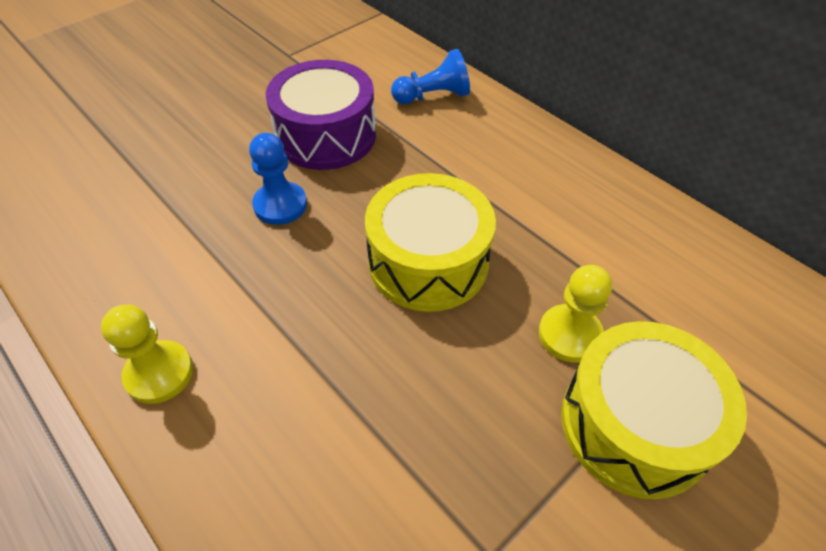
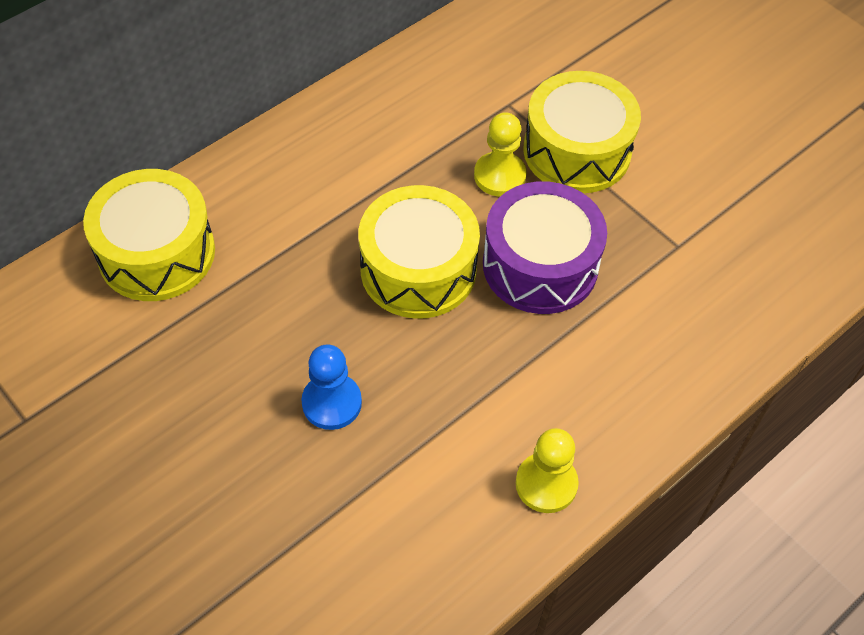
camera: 90 degrees left, 5 degrees up
(326, 135) = (216, 364): purple drum -> purple drum (540, 265)
(433, 96) = (156, 253): blue pawn -> yellow drum

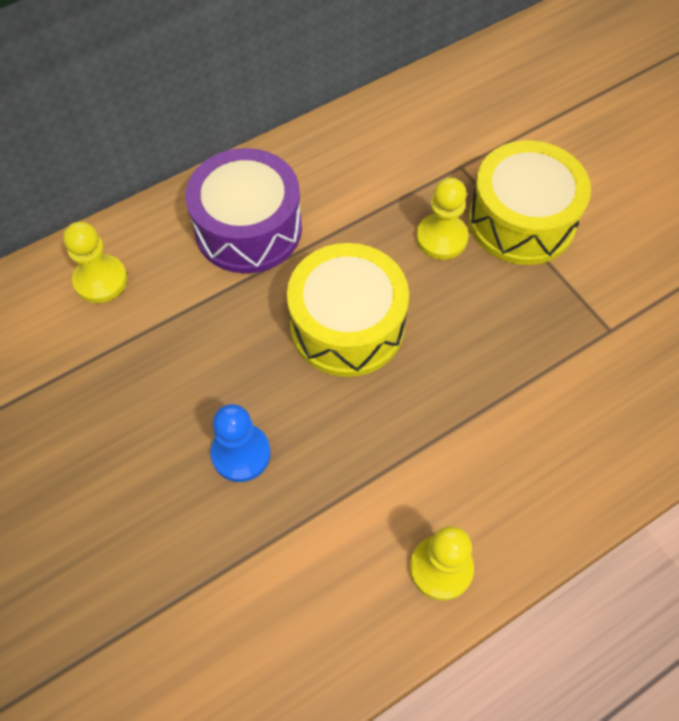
camera: 10 degrees right, 5 degrees up
(156, 253) = (100, 280): yellow drum -> yellow pawn
(540, 265) = (468, 334): purple drum -> purple drum (248, 228)

